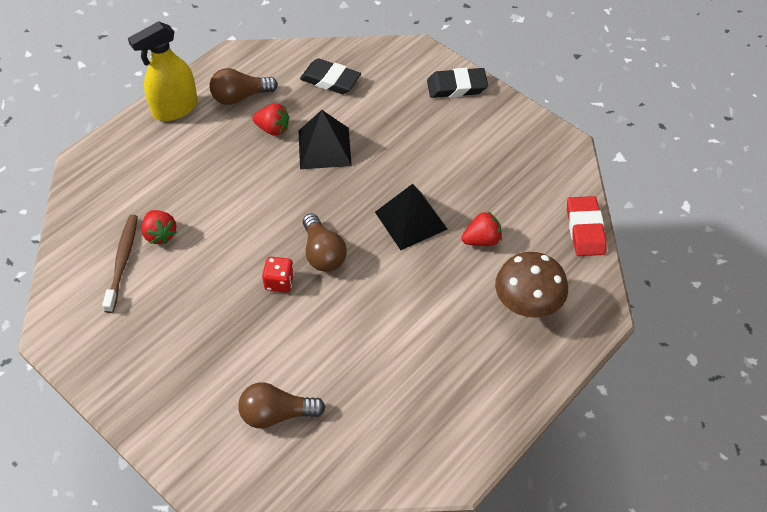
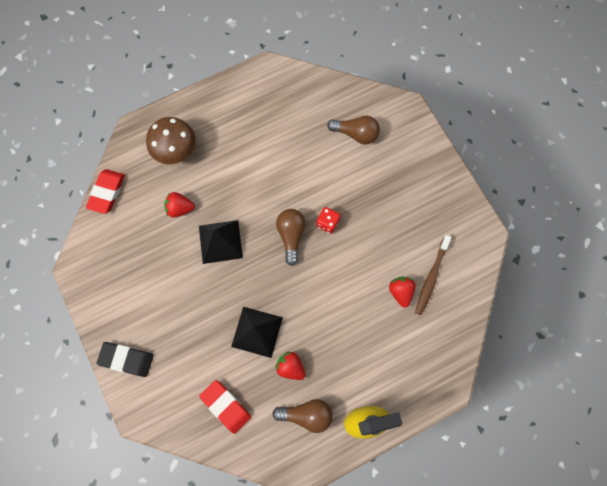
camera: 160 degrees left, 20 degrees up
(330, 80) = (226, 406): black eraser -> red eraser

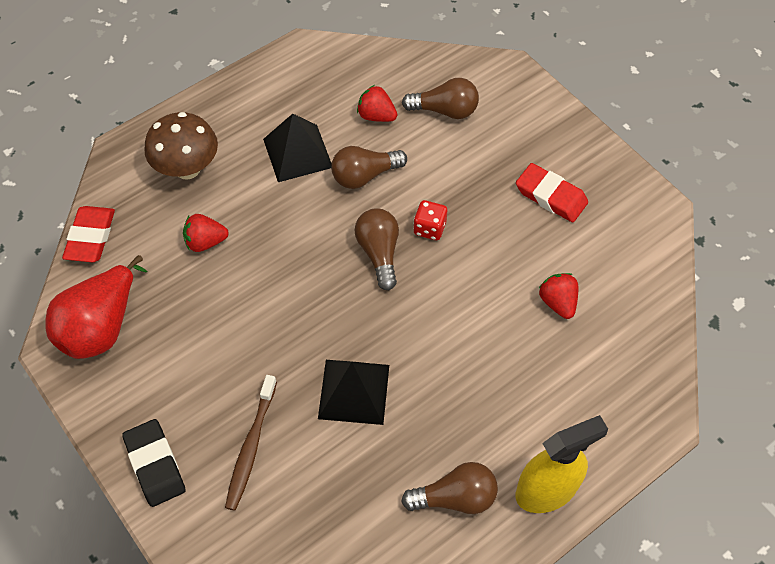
camera: 10 degrees left, 15 degrees down
(106, 259) = (102, 327): none -> red pear
(126, 359) = (155, 464): black eraser -> black eraser turned 60 degrees clockwise
(220, 241) = (274, 276): black pyramid -> black pyramid (297, 153)
(226, 406) = (325, 507): red eraser -> red eraser (551, 196)
(290, 367) = (416, 432): red strawberry -> red strawberry (376, 116)
(292, 176) = (365, 175): none -> brown light bulb
(431, 277) = (597, 276): brown toothbrush -> brown toothbrush (251, 447)

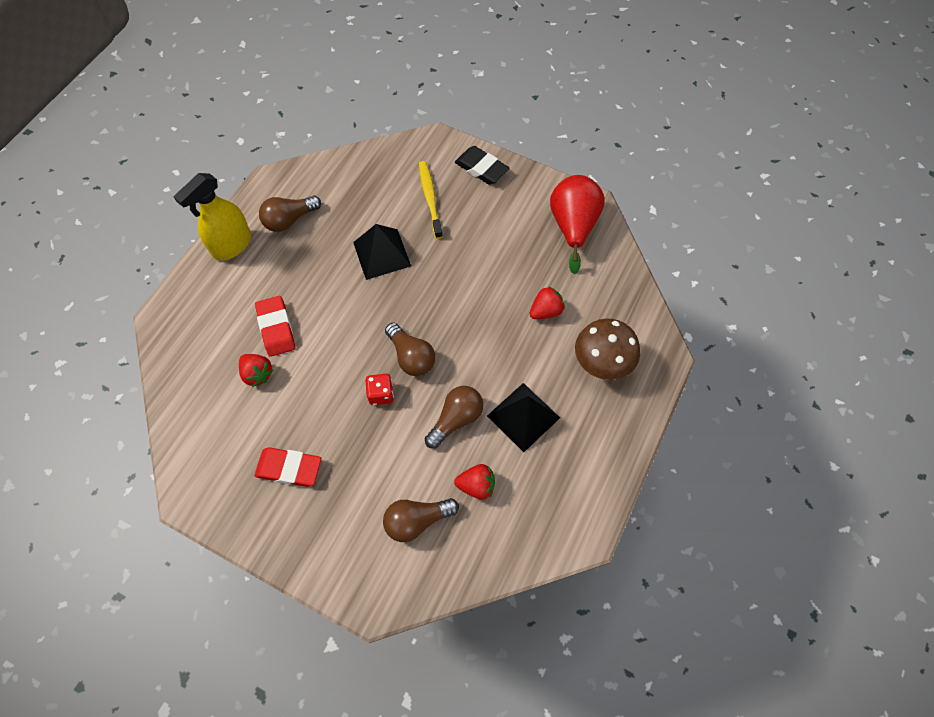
camera: 155 degrees right, 5 degrees up
(90, 237) = (629, 280): red eraser -> red eraser (276, 328)
(251, 447) = (430, 198): brown toothbrush -> yellow toothbrush

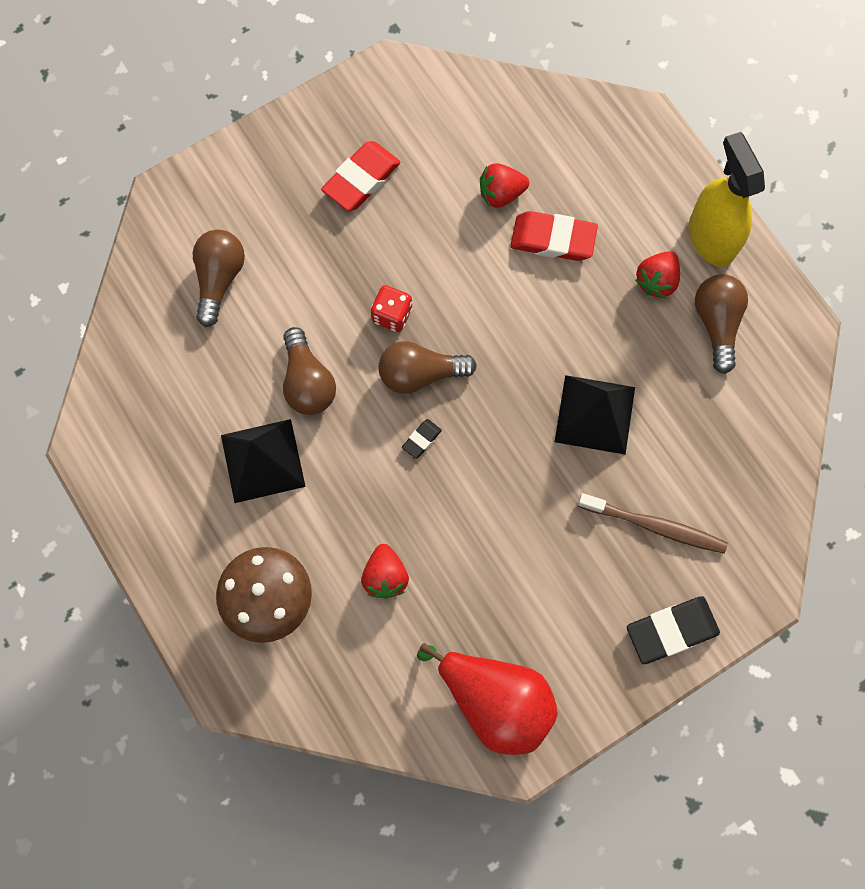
camera: 120 degrees right, 10 degrees up
(430, 198) = (655, 526): yellow toothbrush -> brown toothbrush
(453, 334) = (421, 439): none -> black eraser
(476, 485) = (216, 361): red strawberry -> red strawberry (656, 281)

